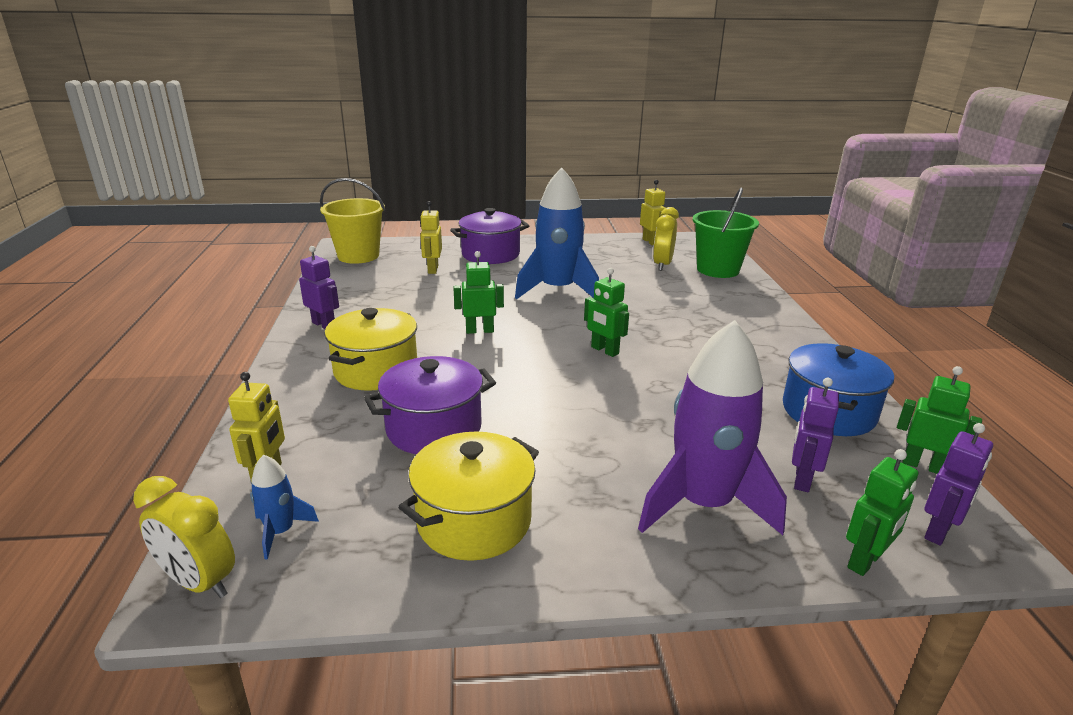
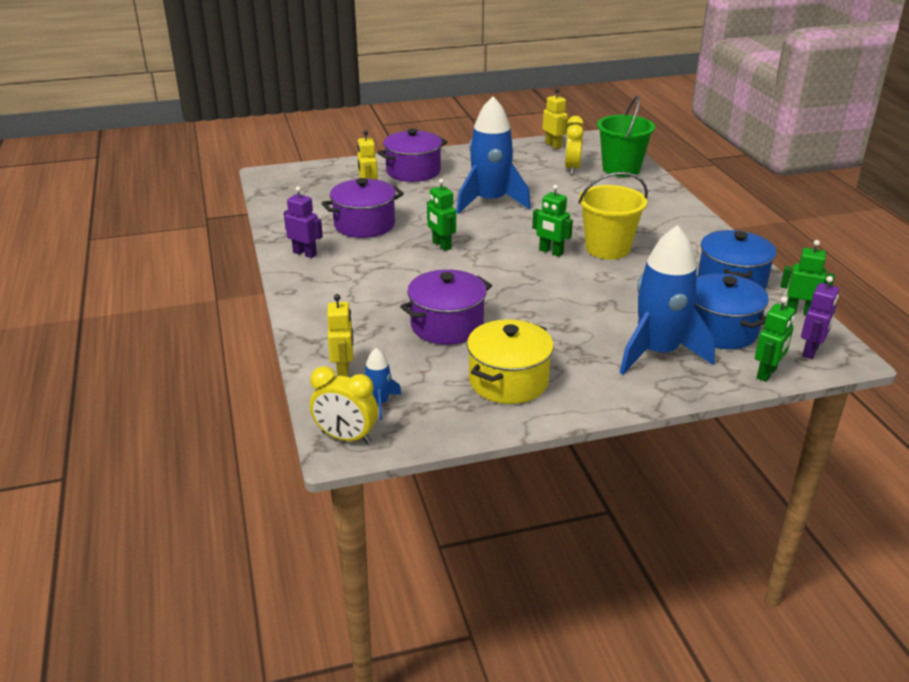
camera: 10 degrees left, 5 degrees up
(358, 256) = (290, 184): yellow bucket -> yellow bucket (607, 248)
(376, 370) = (375, 287): yellow pot -> none
(408, 301) = (364, 225): none -> purple pot
(479, 330) = (441, 245): green robot -> green robot turned 105 degrees counterclockwise
(703, 504) = (658, 353): purple rocket -> blue rocket
(802, 479) = (720, 330): purple robot -> blue pot

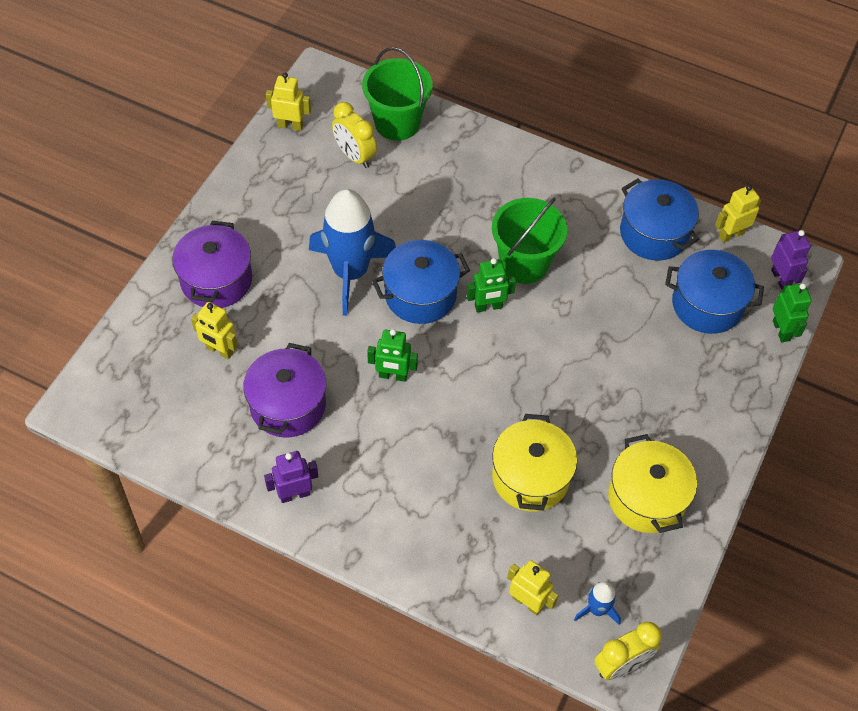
camera: 50 degrees left, 25 degrees up
(447, 325) = (530, 477): purple pot -> yellow pot
(516, 228) = (420, 295): none -> blue pot
(607, 248) = (524, 263): yellow bucket -> green bucket
(658, 353) = (699, 370): blue rocket -> none
(799, 312) = (730, 234): green robot -> yellow robot

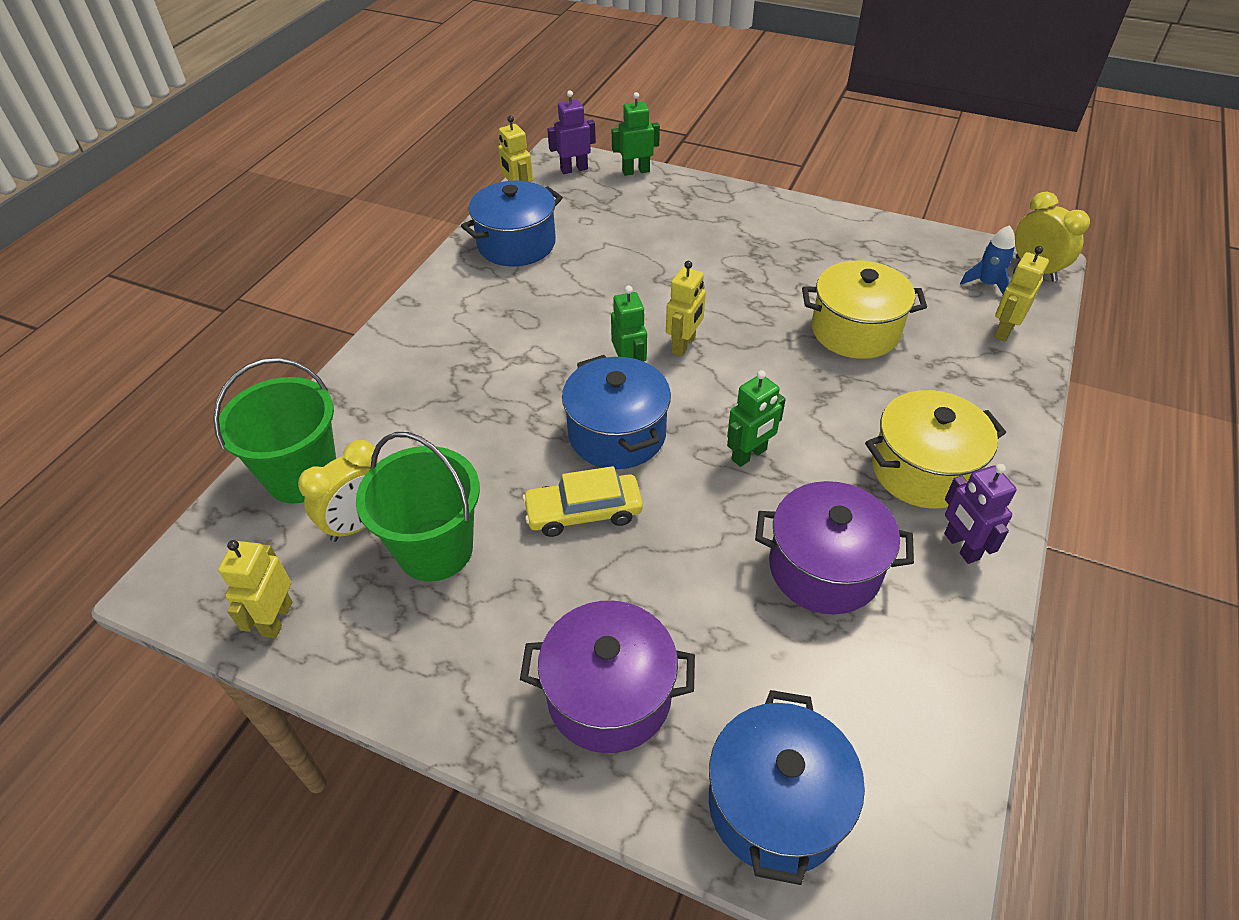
camera: 90 degrees left, 10 degrees down
(219, 350) = (748, 672): yellow robot -> yellow robot (684, 345)
(350, 272) = (583, 512): blue rocket -> yellow car
(393, 376) = (749, 455): green robot -> green robot turned 45 degrees clockwise
(524, 263) = (561, 341): green bucket -> green bucket (435, 549)
(646, 498) = (850, 253): yellow pot -> yellow pot (923, 470)
(707, 304) = (609, 212): blue pot -> blue pot (776, 804)

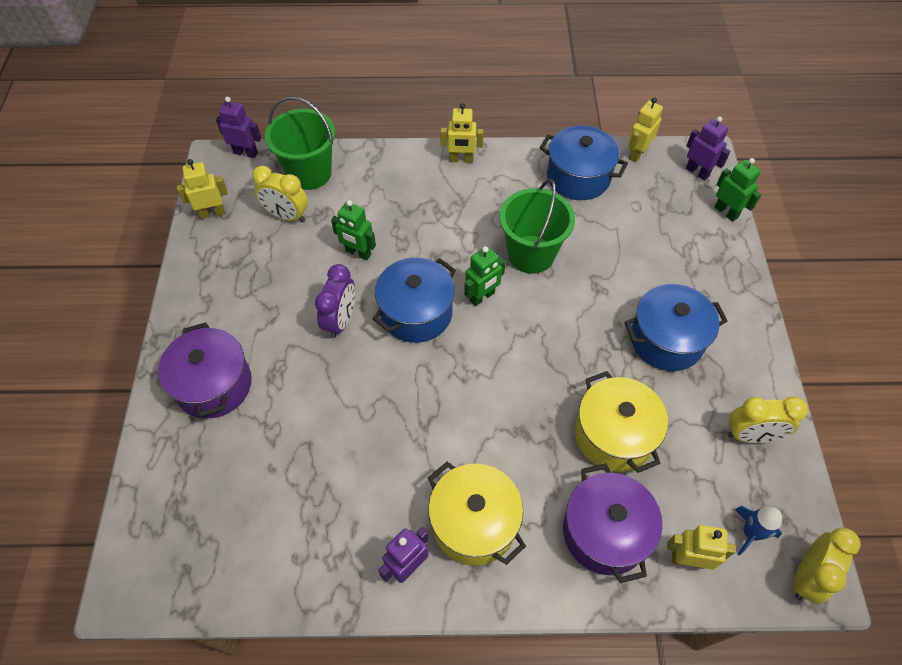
camera: 65 degrees right, 10 degrees up
(191, 542) = (246, 153): none -> purple robot
(435, 549) = (282, 259): green bucket -> green bucket (531, 254)
(583, 512) = (341, 321): yellow car -> purple clock
(684, 345) = (527, 321): yellow robot -> yellow robot (461, 159)
(749, 455) = (434, 399): green robot -> green robot (358, 253)
(776, 804) = (169, 495): blue pot -> blue pot (666, 340)
(824, 568) = (351, 477): purple pot -> purple pot (604, 532)
(889, 248) = (751, 435): none -> yellow clock

